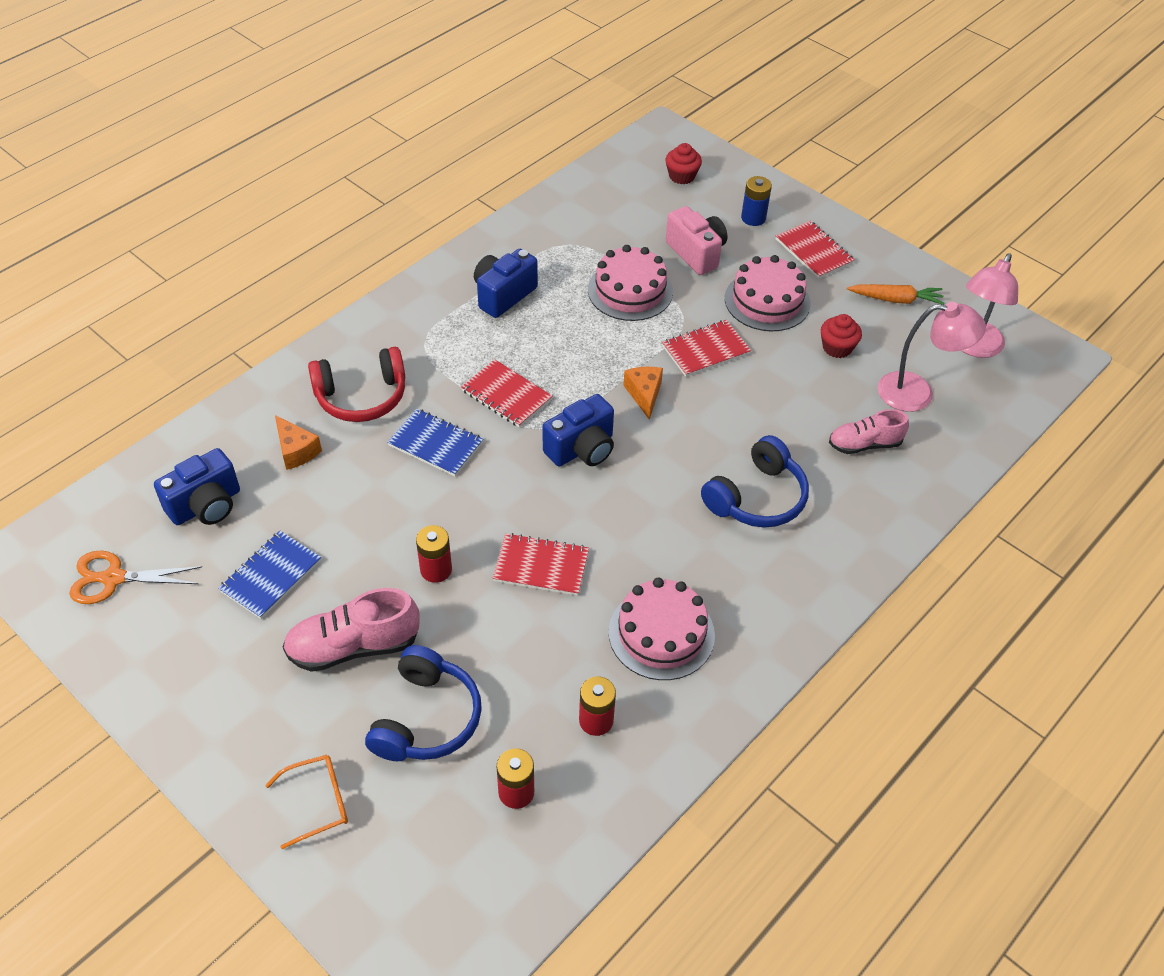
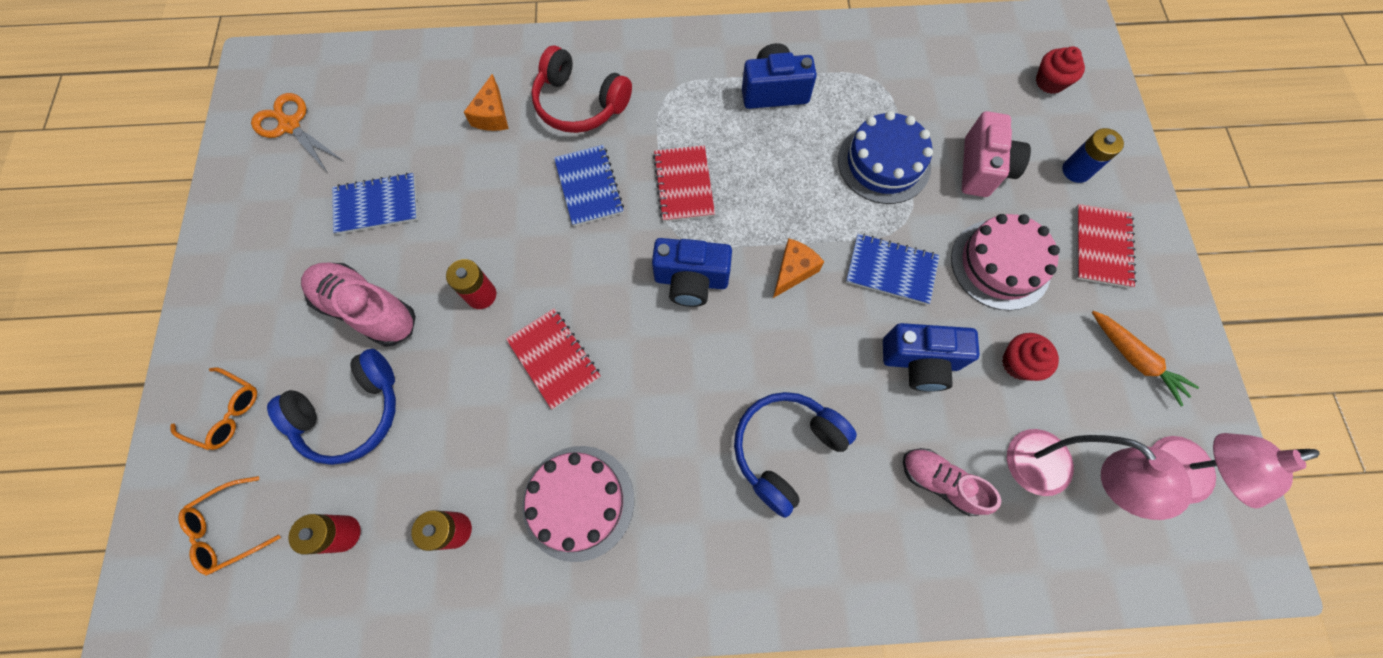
camera: 45 degrees right, 20 degrees up
(206, 505) = (395, 114): blue camera -> blue camera (920, 362)
(420, 868) = (228, 529): none -> orange glasses
(630, 291) = (884, 163): pink cake -> blue cake
(705, 350) = (891, 270): red notebook -> blue notebook
(757, 498) = (786, 449): blue headphones -> blue headphones turned 135 degrees clockwise

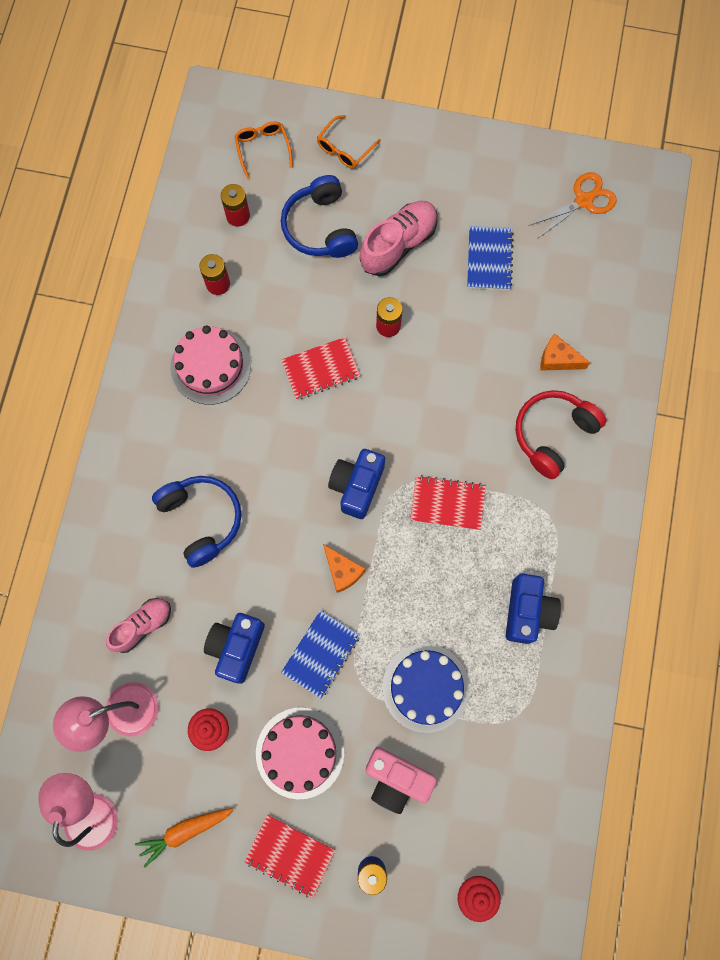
camera: 105 degrees right, 5 degrees up
(589, 186) = (465, 425): blue notebook -> none

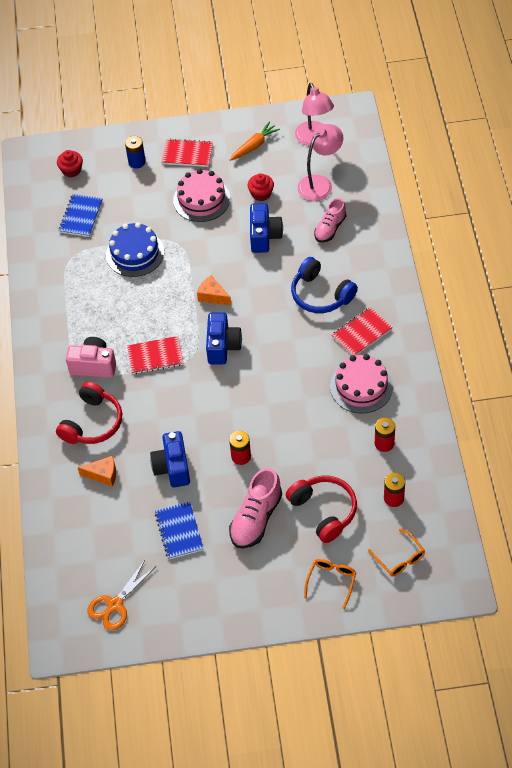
camera: 165 degrees right, 20 degrees down
(320, 227) = (324, 511): blue headphones -> red headphones
(321, 369) = (279, 410): red notebook -> red notebook (361, 333)
(321, 654) = (209, 249): blue notebook -> blue notebook (81, 216)
(396, 779) = (137, 205): pink camera -> pink camera (94, 366)
(527, 612) = (80, 312): blue camera -> blue camera (172, 467)

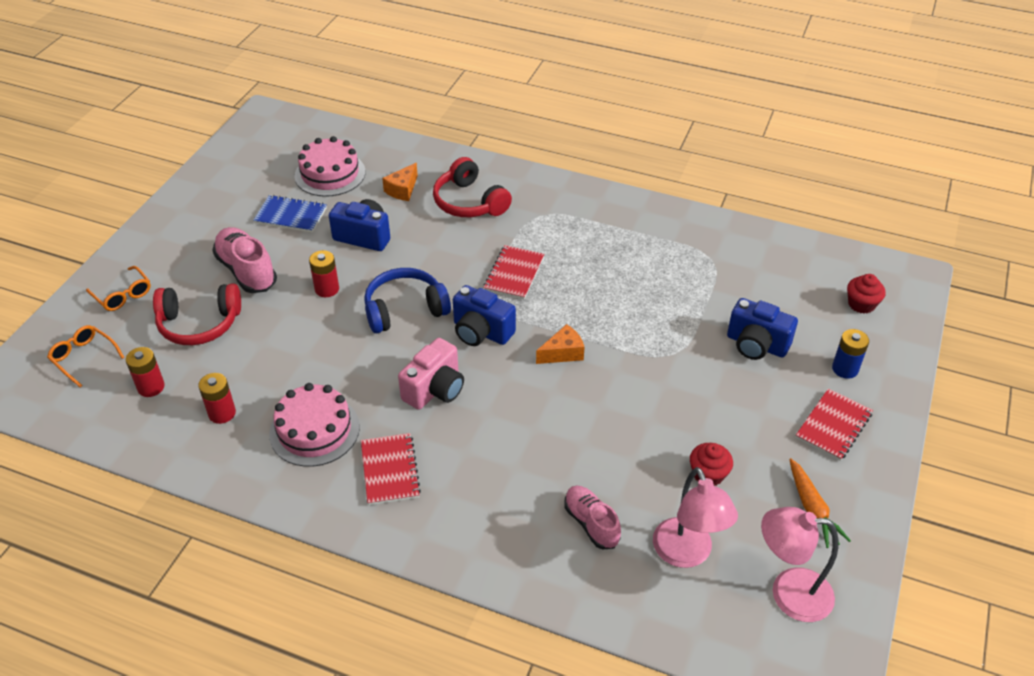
camera: 115 degrees right, 10 degrees down
(81, 216) = (773, 286): blue notebook -> none
(94, 366) = (540, 226): pink camera -> pink camera (435, 389)
(115, 604) = (264, 154): orange scissors -> none
(135, 253) = (681, 311): blue cake -> none
(201, 199) = (735, 406): pink cake -> pink cake (330, 174)
(264, 236) = (626, 443): blue camera -> blue camera (756, 345)
(320, 294) = (484, 457): blue headphones -> blue headphones (405, 309)
(400, 559) = (83, 357): orange glasses -> orange glasses turned 45 degrees clockwise

